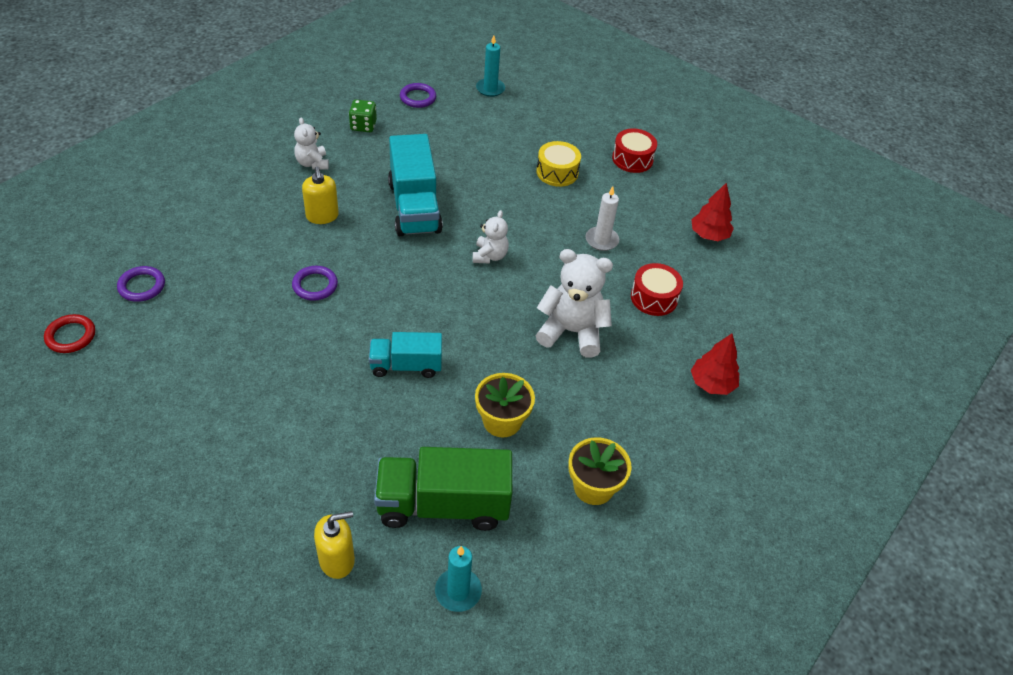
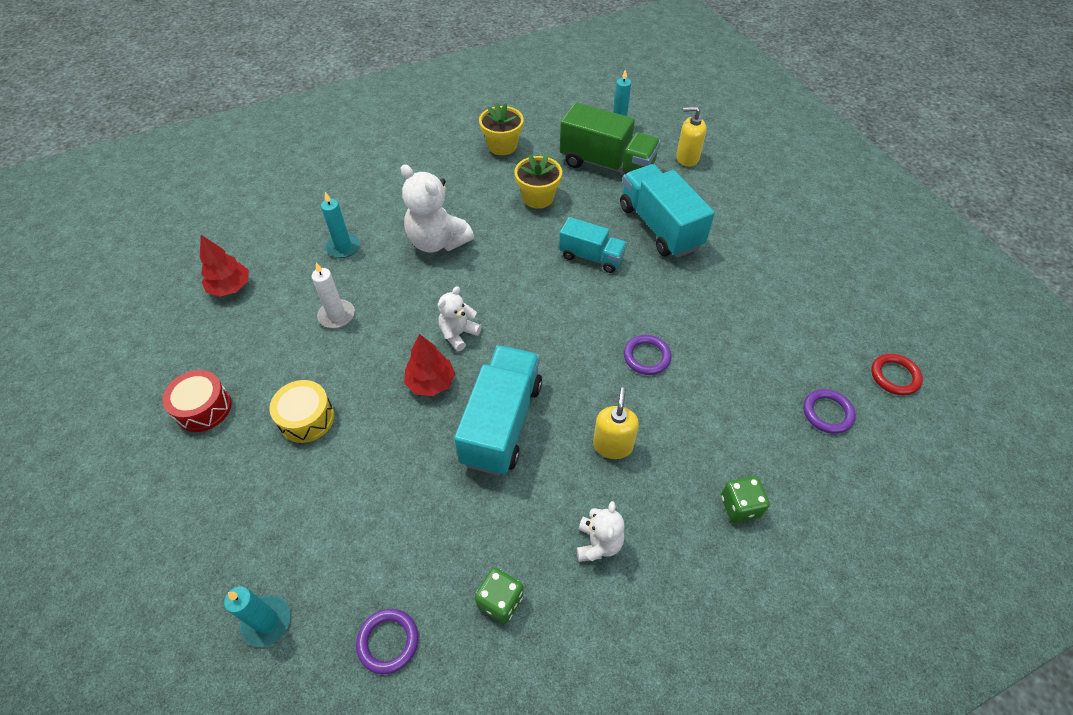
camera: 150 degrees left, 5 degrees up
(215, 206) = (740, 506): none -> green dice
(342, 429) = (660, 227): none -> turquoise truck
(654, 298) = (343, 247): red drum -> turquoise candle
(712, 384) = (365, 175): red tree -> red tree (431, 382)

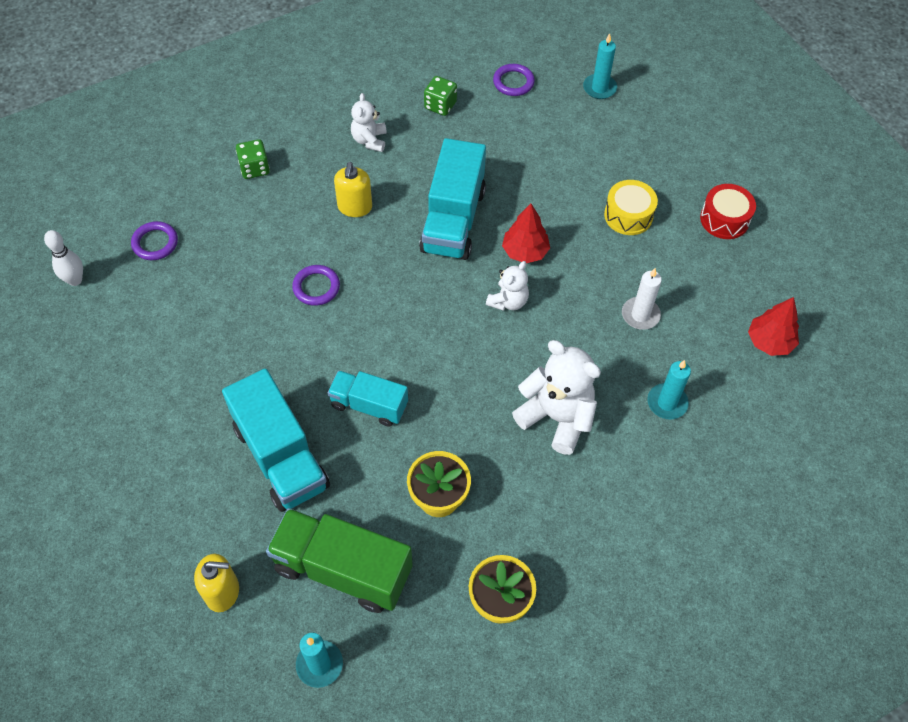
camera: 175 degrees right, 5 degrees up
(894, 376) = (75, 280): red ring -> white bowling pin

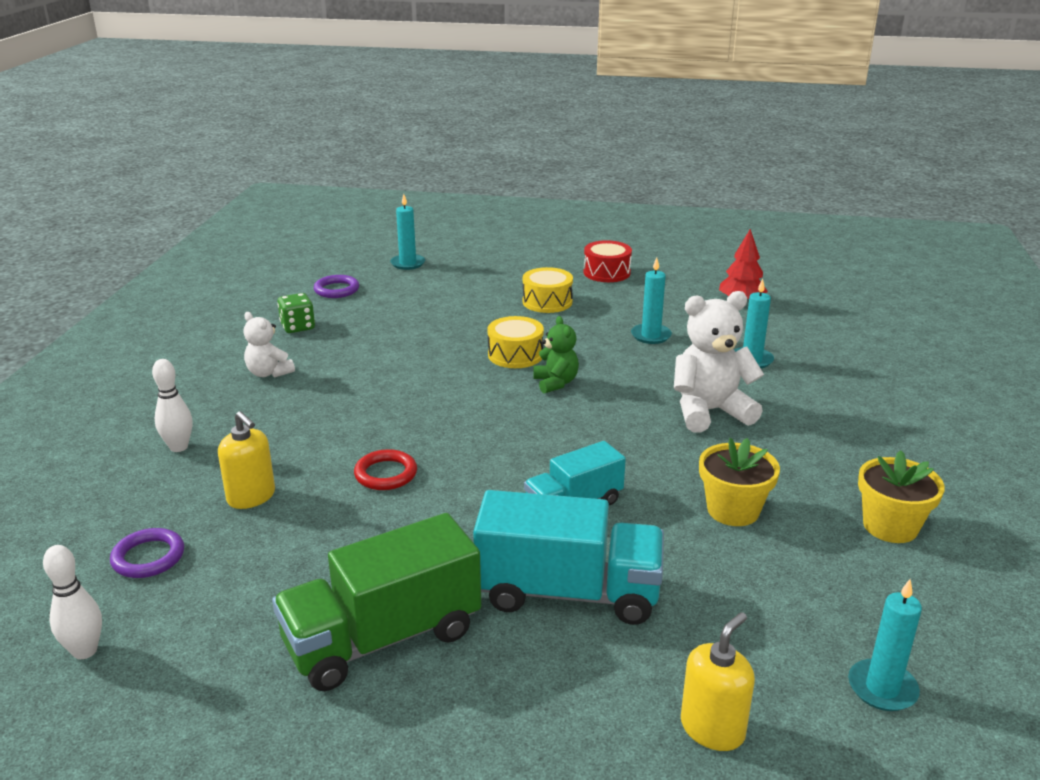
camera: 50 degrees left, 30 degrees down
(254, 168) = (179, 447): green dice -> white bowling pin
(316, 287) = (386, 474): purple ring -> red ring
(343, 569) = (764, 612): green truck -> green truck (382, 638)
(355, 207) = (329, 412): yellow soap dispenser -> yellow soap dispenser (251, 497)
(453, 220) = (429, 371): turquoise truck -> none
(508, 301) = (555, 383): white teddy bear -> green teddy bear
(525, 252) = (515, 355): red tree -> yellow drum
(640, 315) = (651, 336): white candle -> turquoise candle

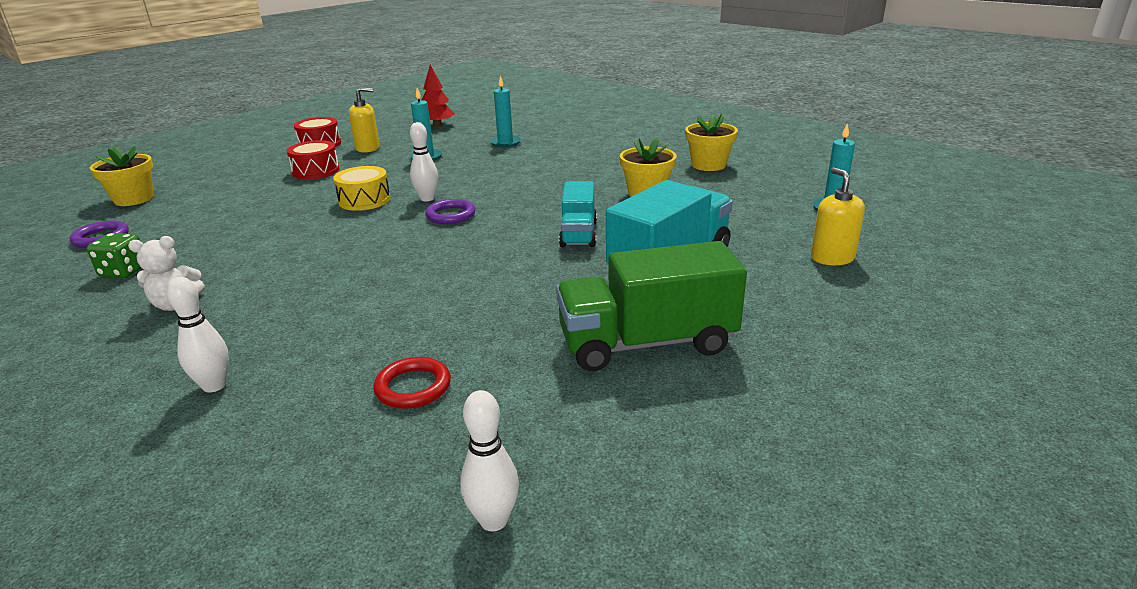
camera: 55 degrees left, 0 degrees up
(148, 557) = (385, 445): purple ring -> purple ring (451, 215)
(251, 497) = (372, 361): yellow soap dispenser -> yellow soap dispenser (368, 148)
(382, 638) = (647, 343): green truck -> green truck turned 75 degrees clockwise
(386, 474) = (438, 289): red ring -> red ring (413, 387)
(408, 263) = (134, 199): turquoise candle -> yellow flower pot
(547, 302) = (316, 171): yellow drum -> red drum
(555, 383) = (427, 198): green teddy bear -> white bowling pin
(709, 412) = (540, 169): white teddy bear -> none

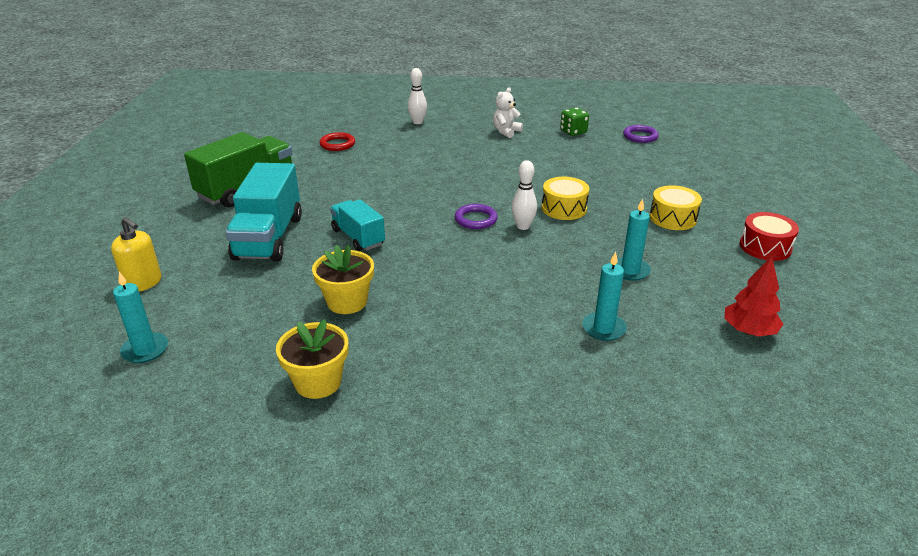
camera: 140 degrees right, 5 degrees up
(134, 199) = (709, 156): yellow flower pot -> none
(316, 171) = (673, 218): red drum -> yellow drum
(368, 148) = (710, 260): yellow soap dispenser -> none
(494, 520) = (259, 130): white bowling pin -> none

